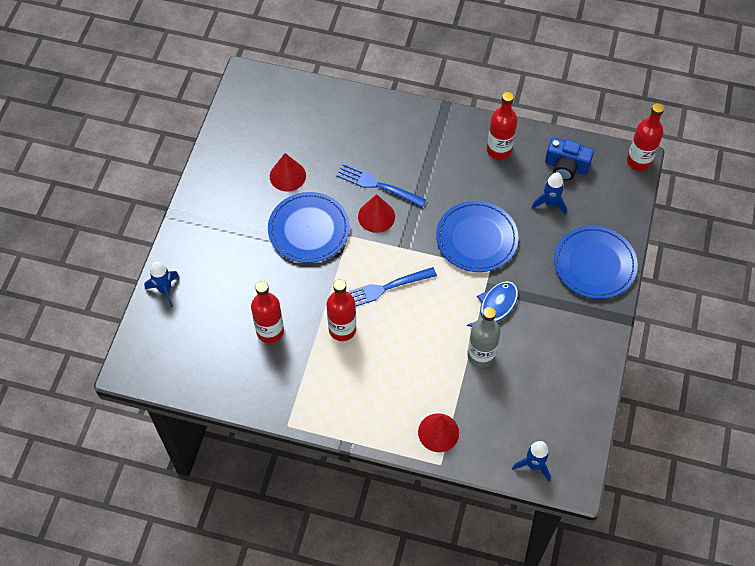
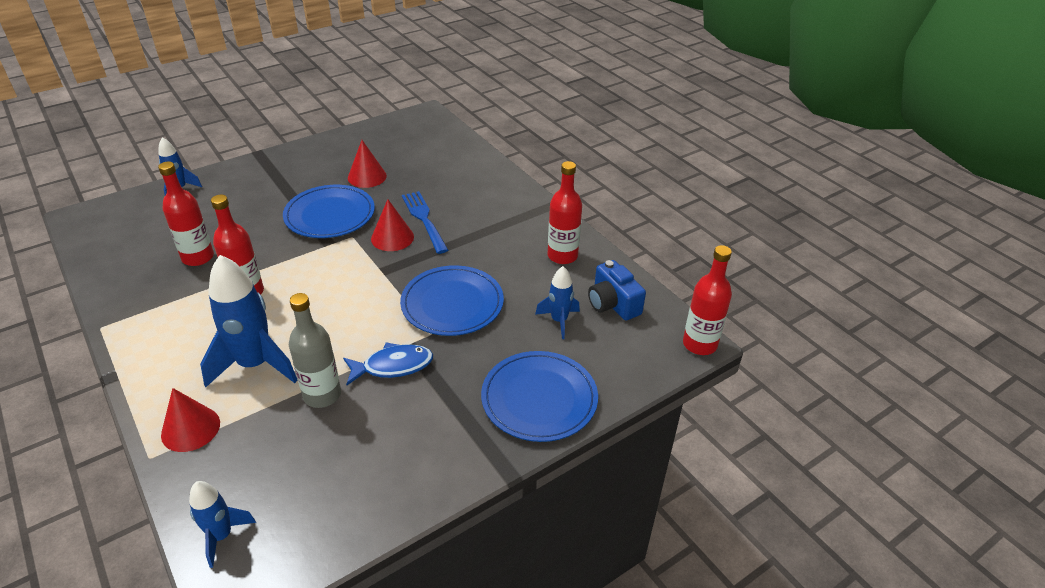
camera: 40 degrees right, 20 degrees down
(385, 288) = (323, 287): blue fork -> none
(418, 369) = (255, 365): none -> blue rocket

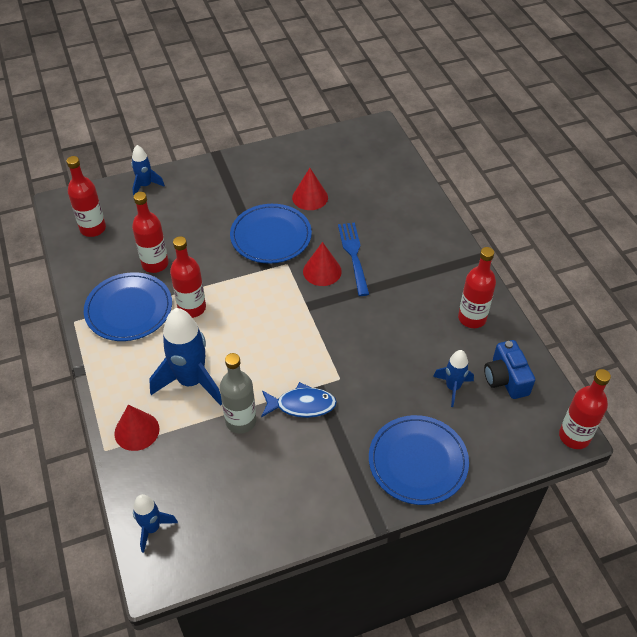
camera: 15 degrees right, 10 degrees up
(119, 235) = (93, 228): none -> red bottle
(452, 304) = (362, 352): blue plate -> blue plate (129, 309)

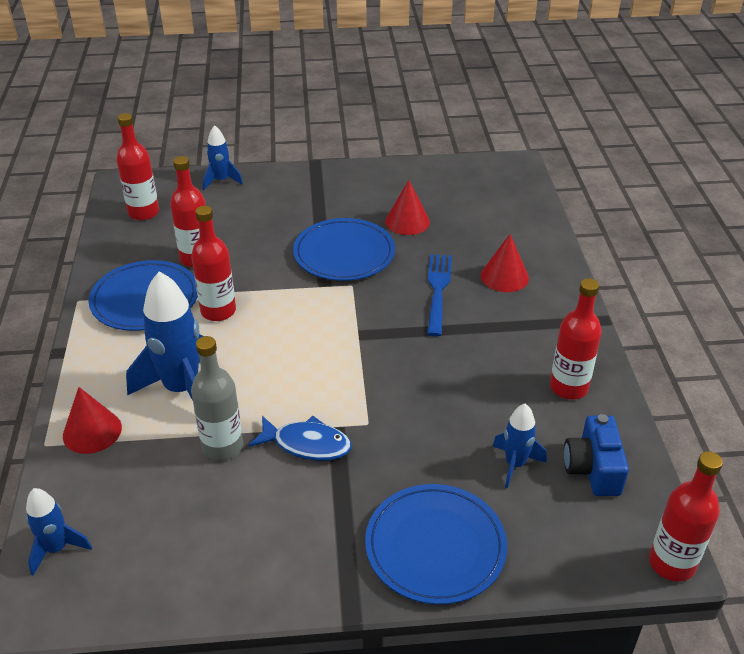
camera: 15 degrees right, 10 degrees down
(322, 271) = (392, 300): red cone -> red cone (504, 276)

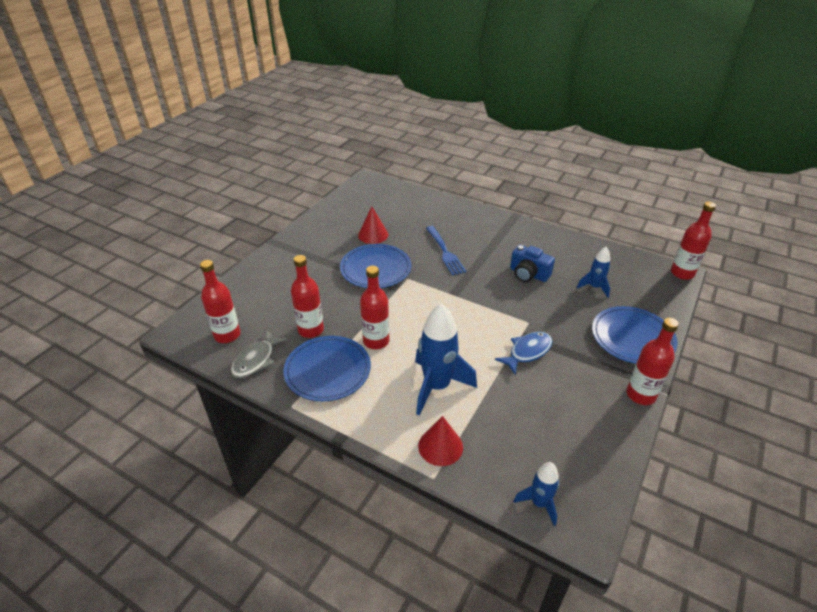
camera: 55 degrees left, 0 degrees up
(123, 247) = (256, 360): none -> grey fish
(221, 181) = (238, 286): blue rocket -> none
(222, 447) = (503, 388): grey bottle -> none
(438, 291) = (444, 252): blue fork -> blue fork turned 150 degrees counterclockwise
(504, 276) = (455, 226): red cone -> none
(568, 387) = (554, 247): red bottle -> red bottle (640, 395)
(593, 469) = (613, 266): blue camera -> blue camera (528, 274)

